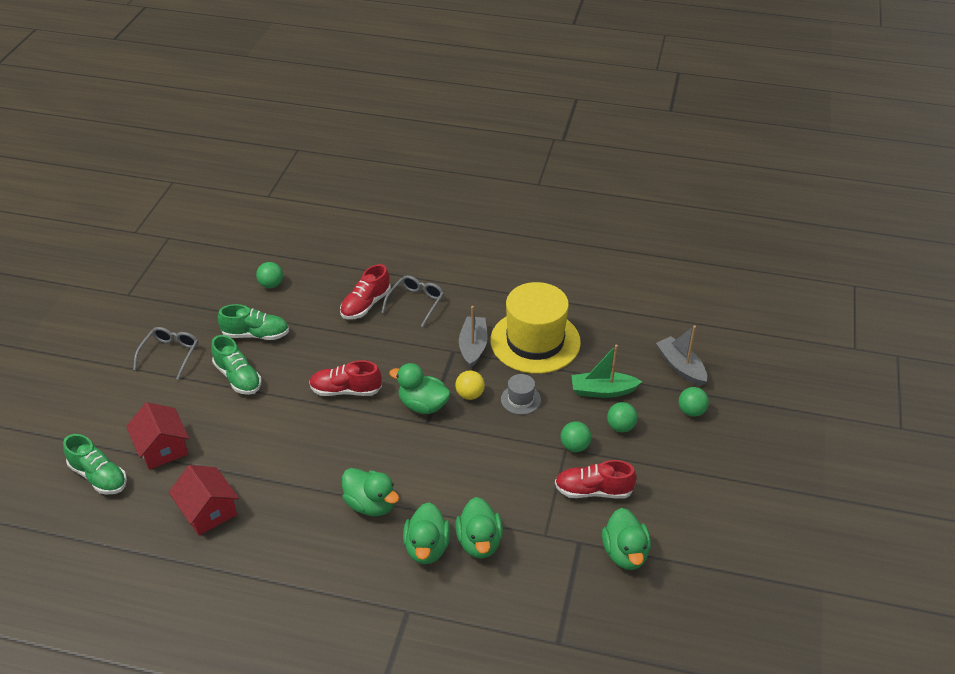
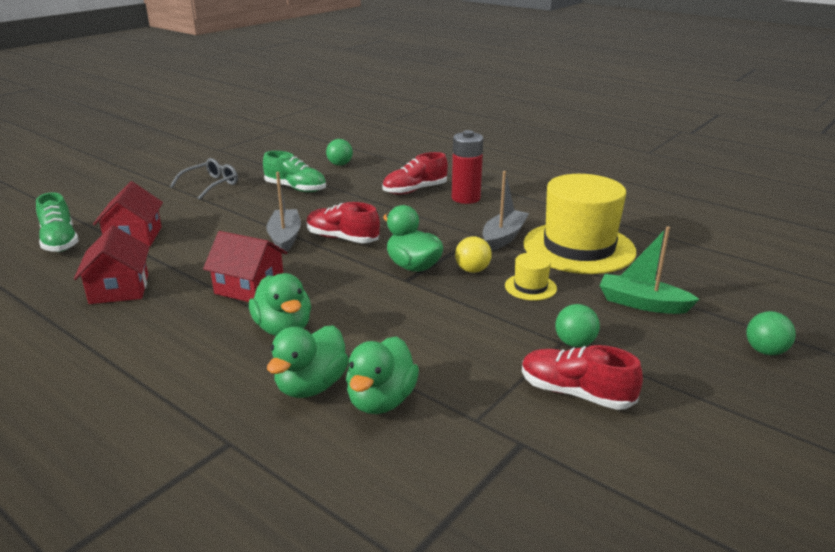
camera: 25 degrees right, 15 degrees down
(238, 377) = (251, 209): green shoe -> none
(312, 472) = (249, 287): none -> red house
(416, 303) = (466, 198): grey glasses -> red battery
(520, 399) = (530, 287): grey hat -> yellow hat
(620, 427) = (650, 341): green ball -> none
(625, 553) = (586, 479): green duck -> none
(681, 367) = (764, 307): grey boat -> grey boat (285, 238)

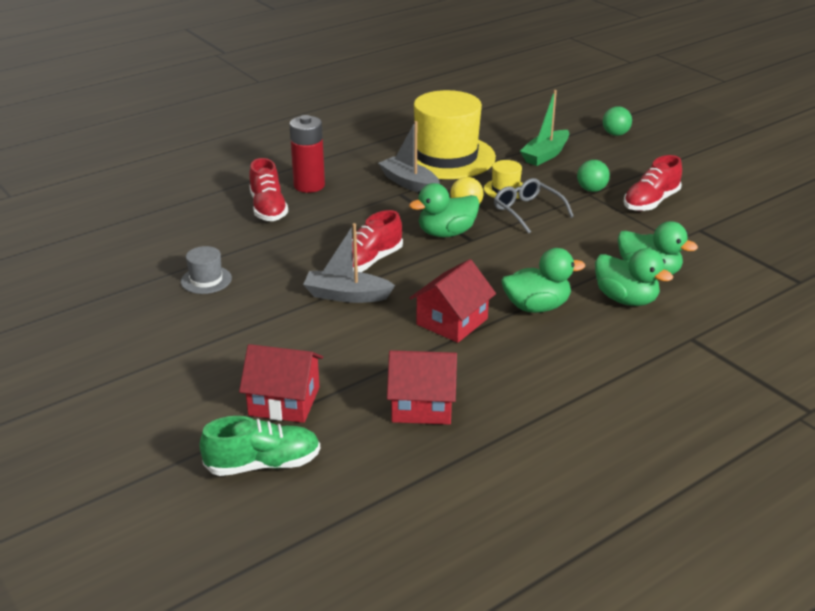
camera: 75 degrees left, 5 degrees up
(211, 185) = (144, 342): grey glasses -> grey glasses (527, 211)
(296, 188) = (206, 280): green shoe -> grey hat
(340, 164) = (147, 244): green ball -> none

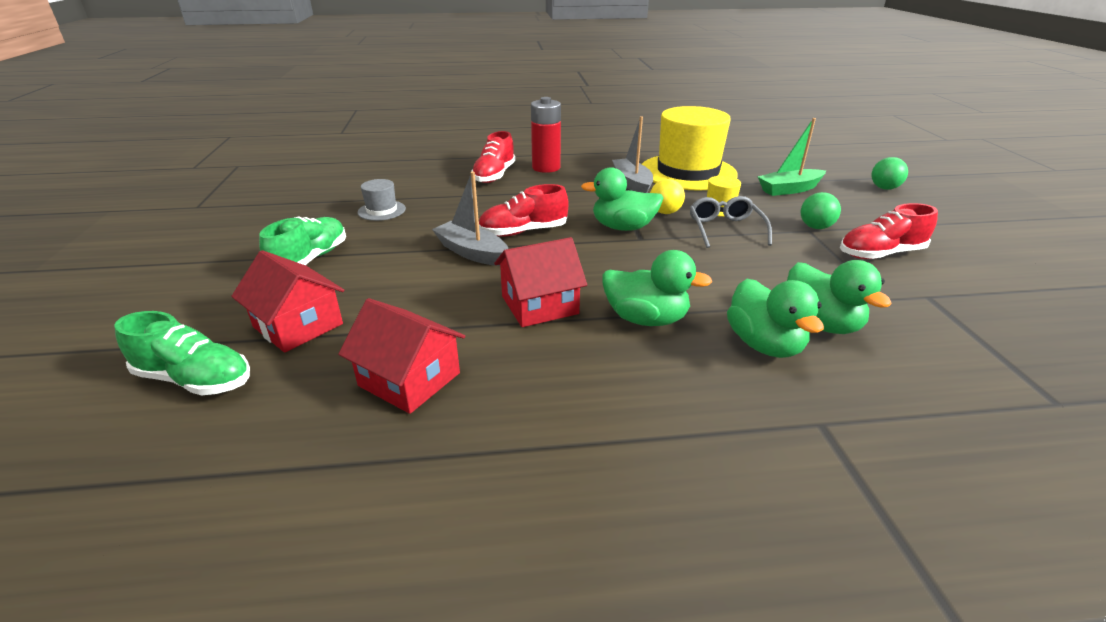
camera: 30 degrees right, 0 degrees up
(209, 347) = (311, 259): none -> green shoe

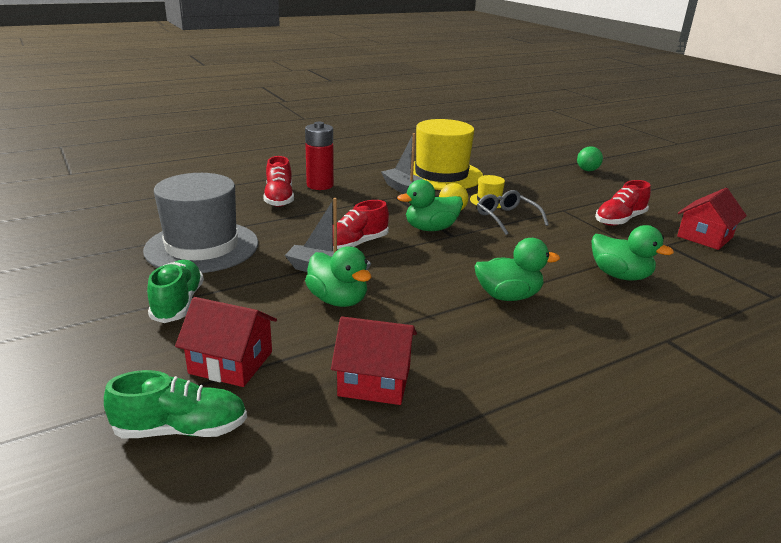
camera: 25 degrees left, 5 degrees down
(381, 210) = (202, 247): grey hat -> grey hat, size x2.37
(539, 305) = (422, 302): red house -> red house (705, 237)
(764, 344) = (597, 297): green duck -> green duck (338, 300)
(789, 189) = (526, 180): green boat -> none
(815, 227) = (565, 207): green ball -> none

